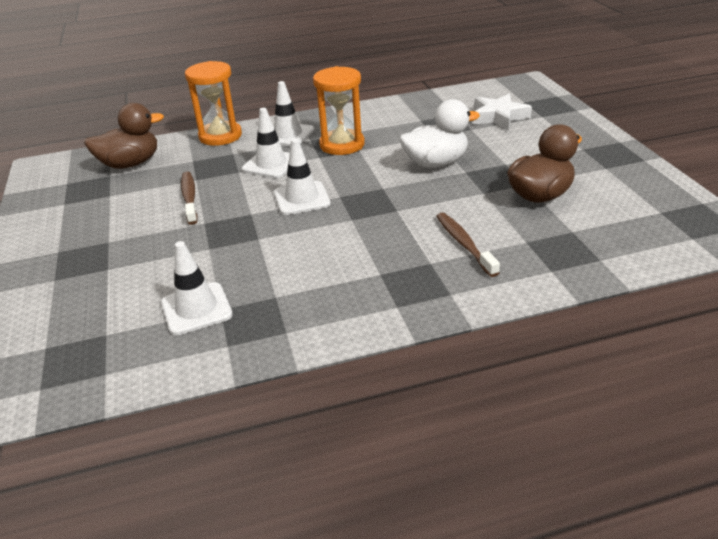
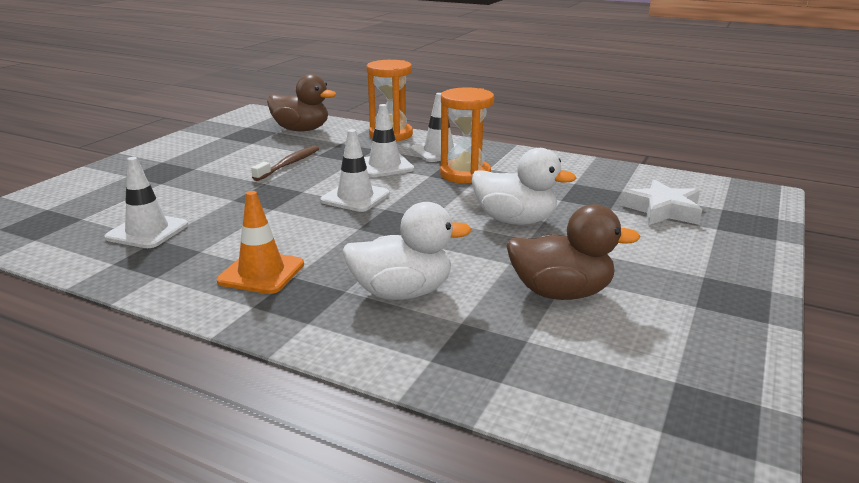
camera: 40 degrees right, 10 degrees down
(355, 284) = (261, 273): none -> orange traffic cone
(464, 244) = (402, 292): brown toothbrush -> white duck

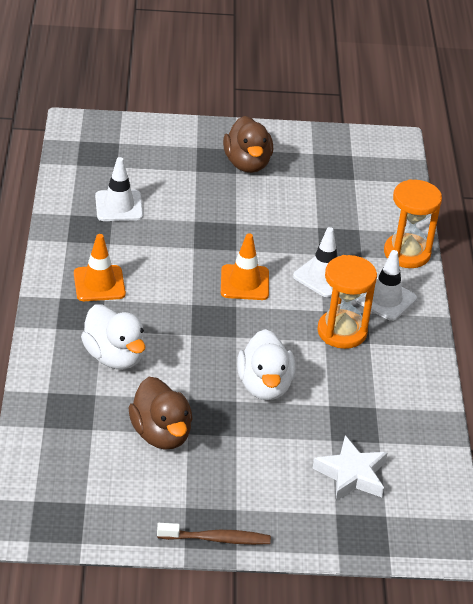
camera: 60 degrees right, 15 degrees up
(289, 164) = (284, 220): brown toothbrush -> brown toothbrush (217, 539)
(301, 130) = (371, 192): brown duck -> brown duck (247, 164)
(355, 197) = (244, 283): white traffic cone -> orange traffic cone

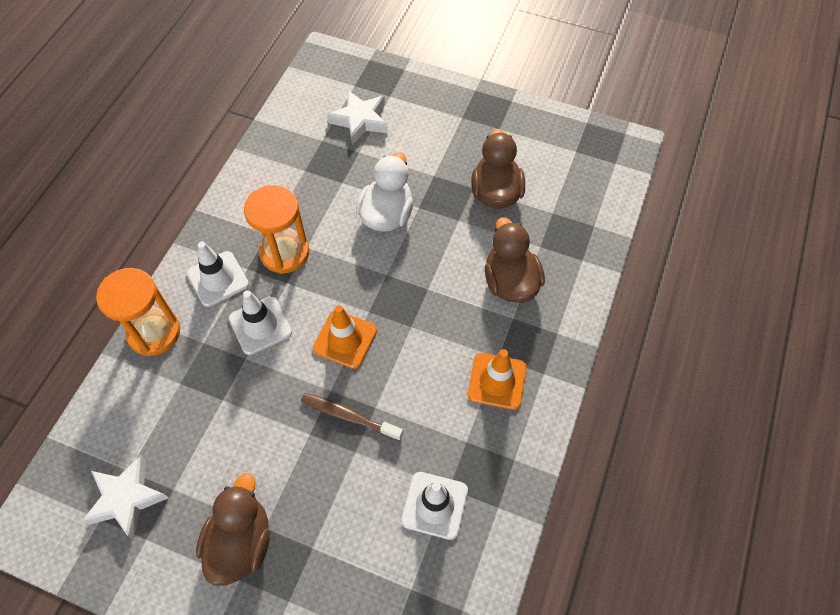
camera: 155 degrees left, 20 degrees up
(114, 357) = (510, 282): white duck -> brown duck
(217, 539) = (486, 100): brown toothbrush -> brown toothbrush (348, 416)
(343, 167) = (126, 498): none -> white star

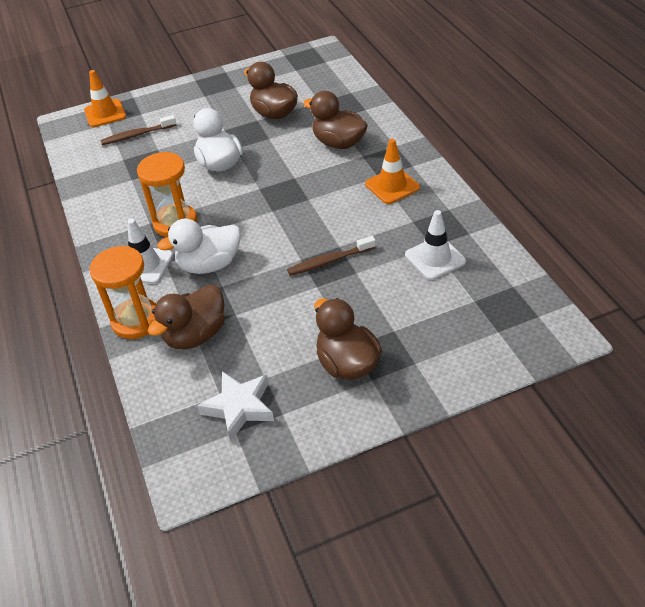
camera: 40 degrees left, 15 degrees down
(175, 391) = (195, 335): none -> brown duck
(260, 325) = (209, 264): white traffic cone -> white duck
(345, 339) = (276, 232): orange traffic cone -> orange traffic cone (105, 113)
(360, 120) = (137, 135): white star -> brown toothbrush

